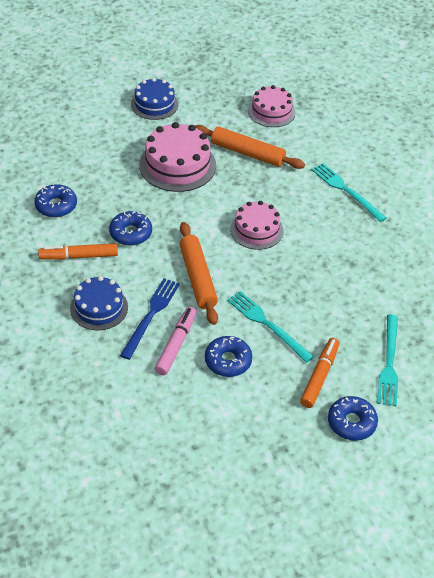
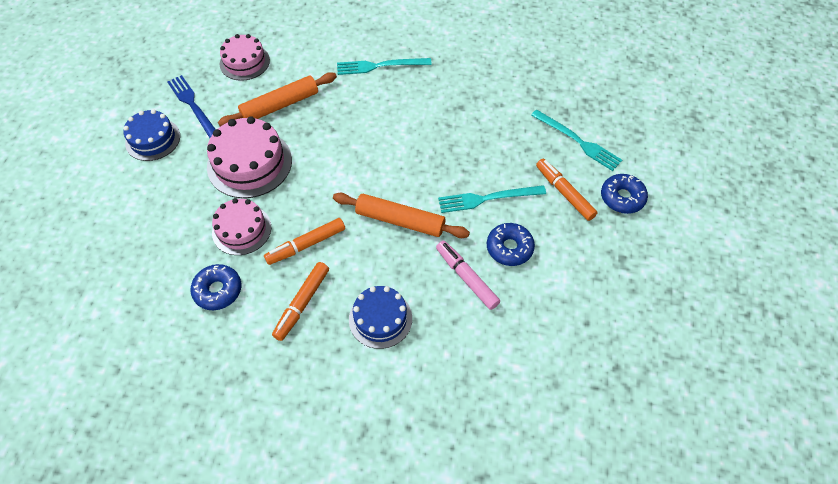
camera: 55 degrees left, 10 degrees up
(130, 233) = (306, 245): blue donut -> orange marker
(151, 315) = (419, 280): blue fork -> blue fork (193, 106)
(256, 230) = (376, 148): pink cake -> pink cake (241, 229)

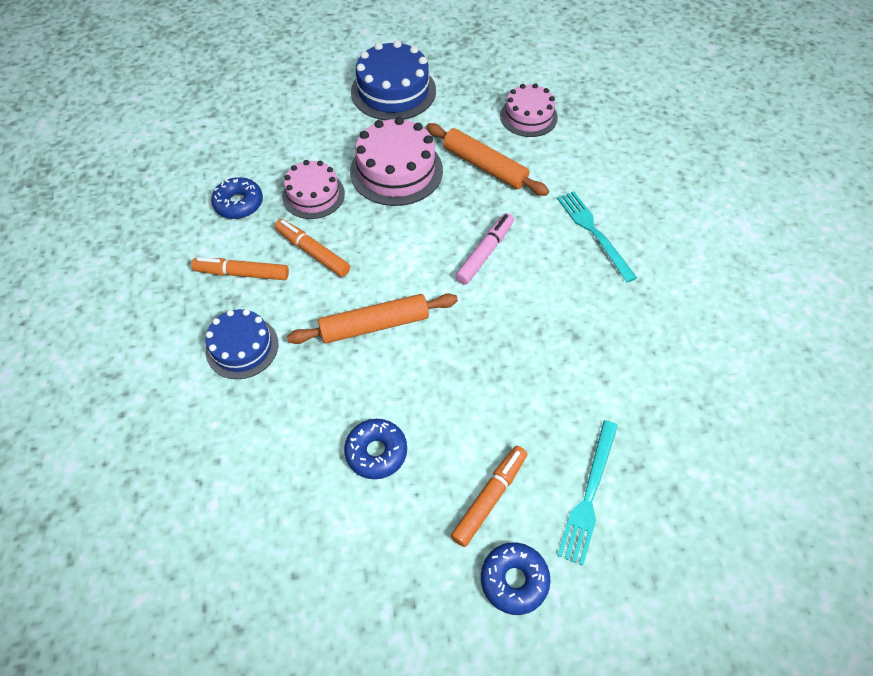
camera: 70 degrees right, 0 degrees up
(153, 139) = (393, 91): blue cake -> blue cake, size x1.53
(193, 106) = (448, 102): blue fork -> none
(400, 220) = (374, 325): orange rolling pin -> orange rolling pin turned 75 degrees clockwise
(466, 277) = (319, 416): pink marker -> pink marker (485, 253)
(488, 198) = (442, 407): turquoise fork -> none

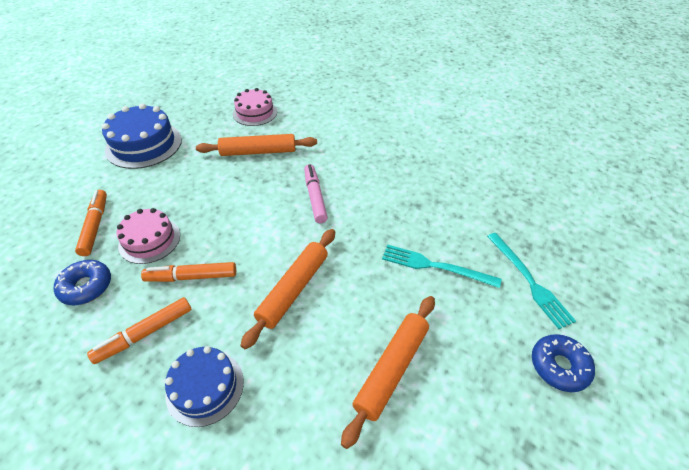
camera: 45 degrees left, 10 degrees down
(376, 452) = (391, 369): blue donut -> orange rolling pin
(396, 170) = (199, 188): pink cake -> none
(490, 498) = (488, 331): orange marker -> orange marker (95, 226)
(593, 232) = (363, 148): turquoise fork -> turquoise fork (435, 266)

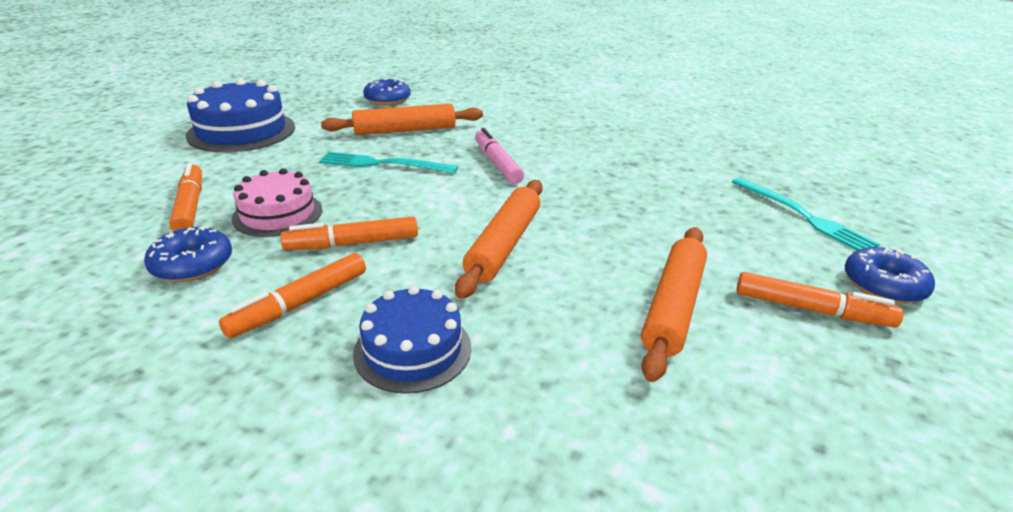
camera: 10 degrees left, 15 degrees down
(255, 113) = (387, 99): pink cake -> blue donut
(435, 266) = (681, 212): turquoise fork -> turquoise fork (383, 164)
(492, 385) = (811, 310): none -> orange marker

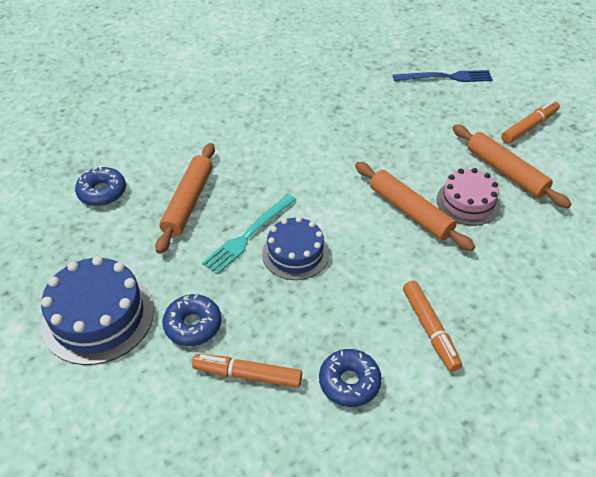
camera: 60 degrees left, 15 degrees up
(278, 214) = (297, 319): pink cake -> pink cake (468, 202)
(352, 243) = (368, 285): orange marker -> none
(413, 350) = (498, 288): blue cake -> blue cake (295, 253)
(497, 163) = (293, 171): pink marker -> none
(803, 216) = (446, 77): turquoise fork -> blue fork
(883, 285) = (521, 92): blue donut -> blue donut (193, 325)

